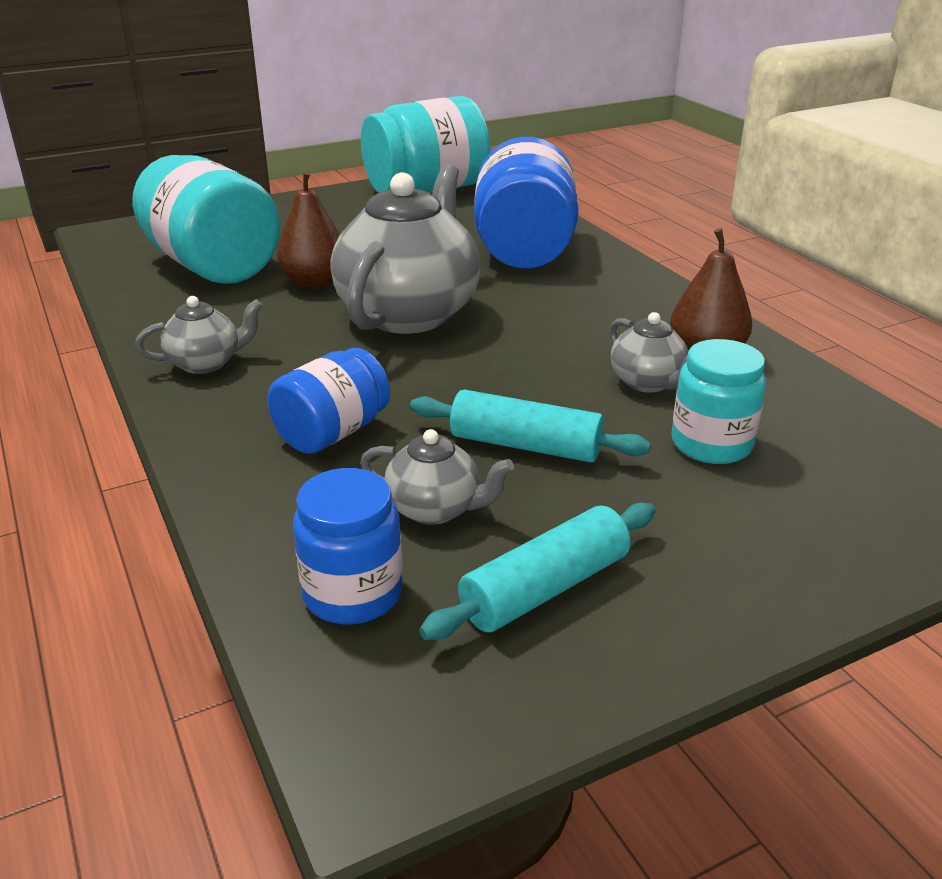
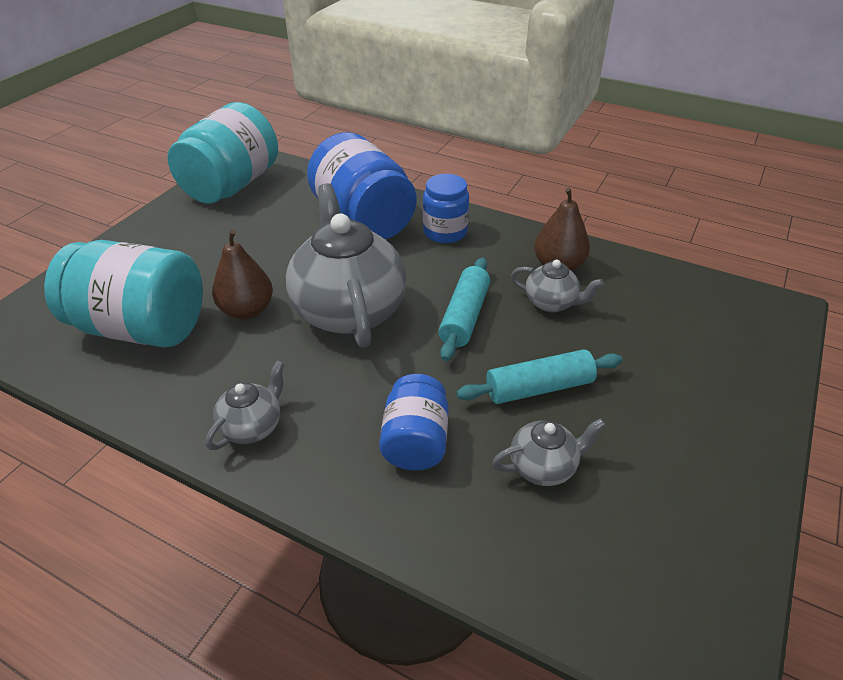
camera: 35 degrees left, 10 degrees up
(353, 593) = (570, 561): blue jar -> blue jar (445, 232)
(545, 588) = (659, 489): turquoise rolling pin -> turquoise rolling pin (464, 316)
(711, 444) = (628, 334): turquoise jar -> none

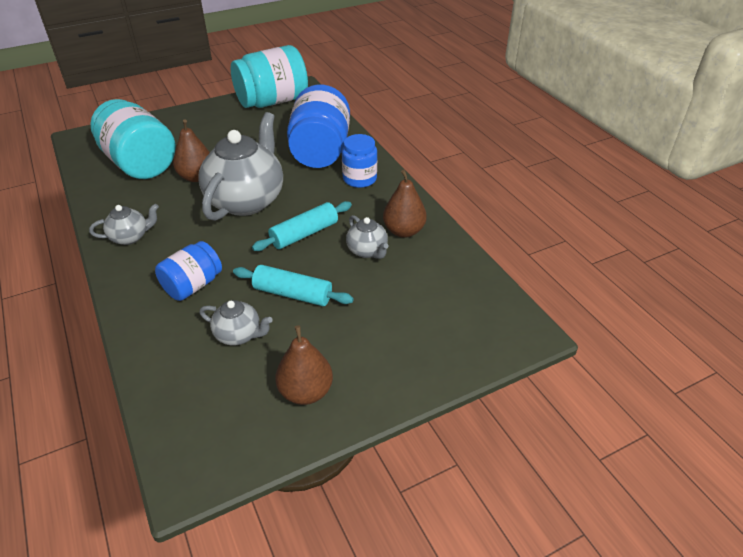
camera: 35 degrees right, 0 degrees up
(690, 484) = (306, 392): none -> brown pear

